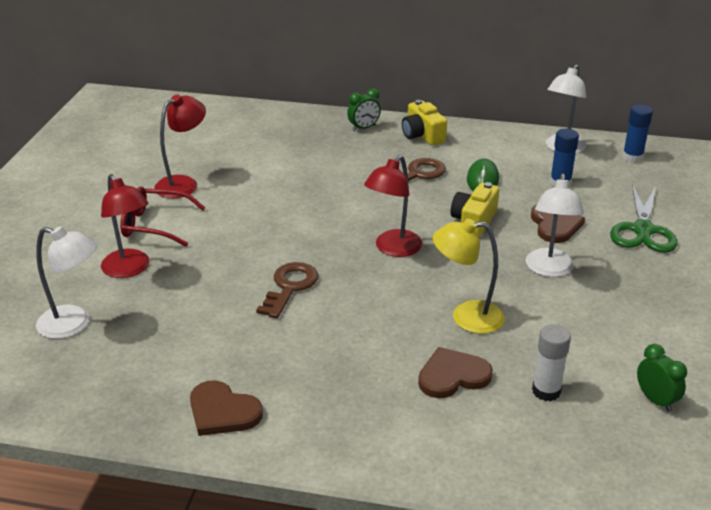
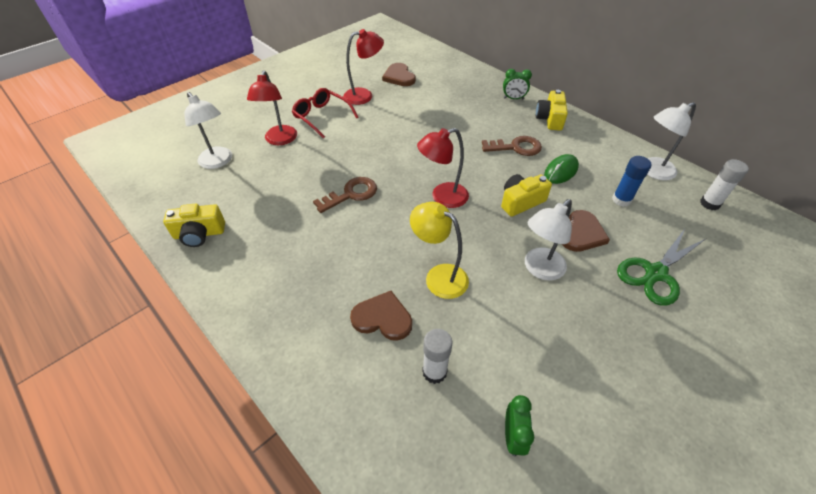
camera: 35 degrees right, 15 degrees up
(149, 404) = (199, 234): none -> yellow camera
(222, 411) = (227, 261): brown heart -> brown heart (399, 77)
(632, 157) = (709, 203): blue glue stick -> white glue stick

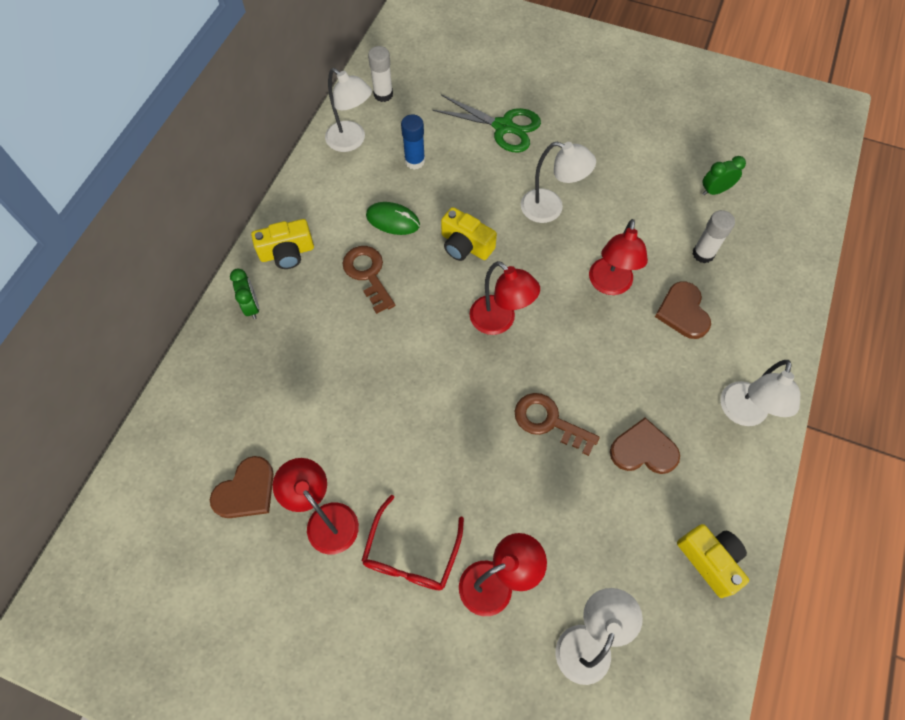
camera: 115 degrees left, 15 degrees up
(268, 310) = (742, 414): none -> white lamp
(439, 276) = (609, 285): yellow lamp -> red lamp
(581, 233) = (483, 185): brown heart -> brown heart (643, 450)

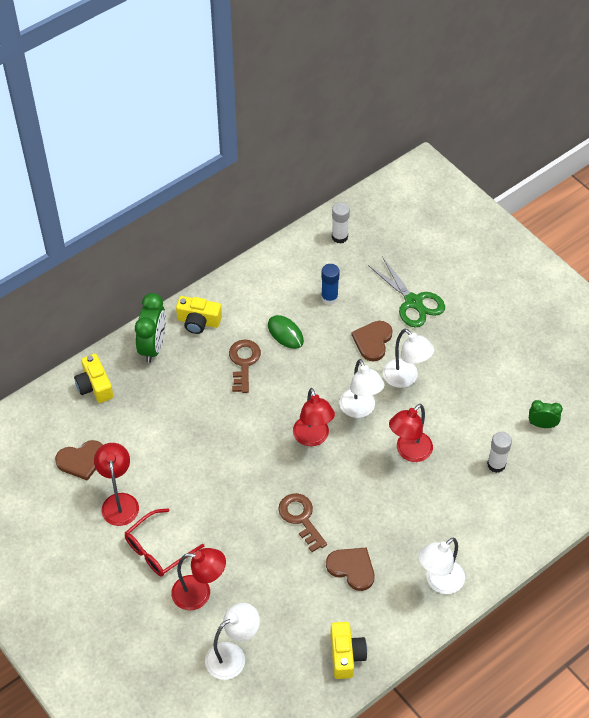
camera: 30 degrees right, 10 degrees down
(252, 306) = (153, 347): green clock -> green clock, size x1.72
(351, 141) = (293, 262): white lamp -> white lamp (360, 409)
(465, 245) = (325, 375): yellow camera -> yellow camera (95, 386)
(683, 312) = (449, 496): brown heart -> brown heart (372, 341)

